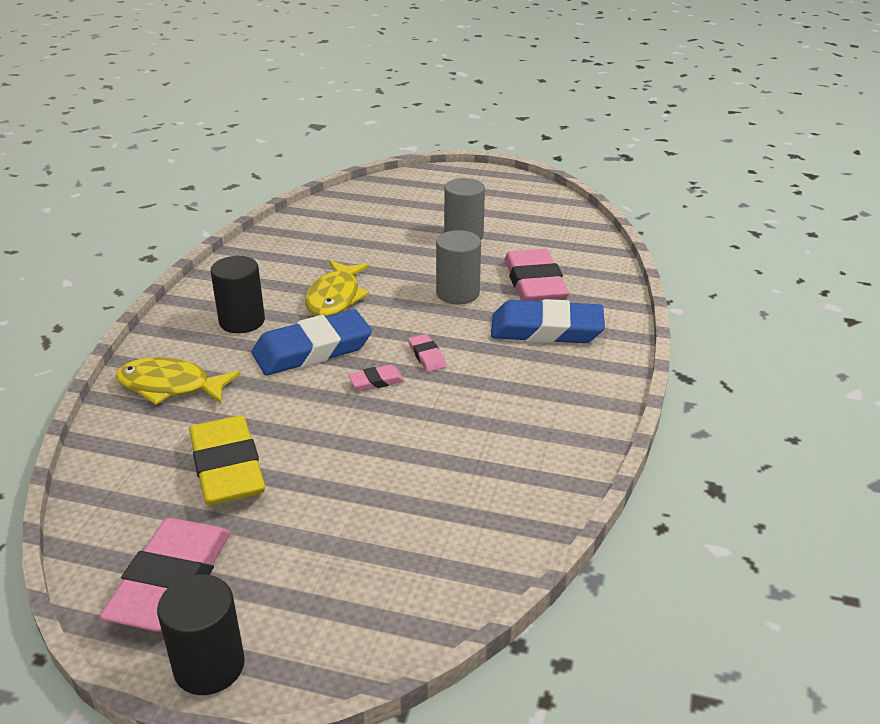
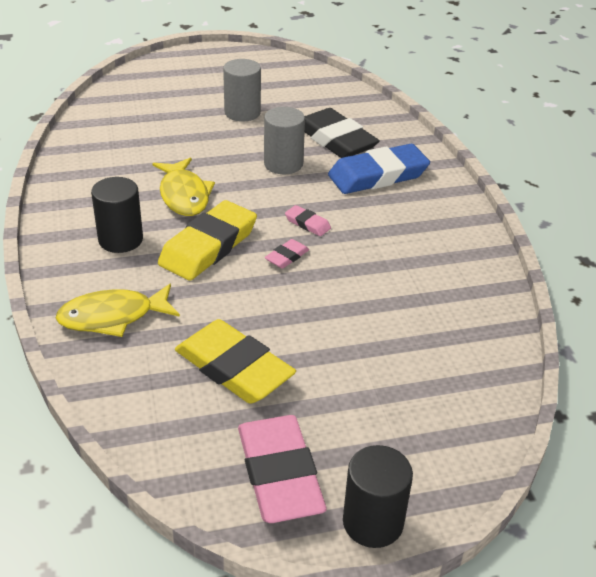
camera: 30 degrees left, 5 degrees up
(312, 349) = (208, 246): blue eraser -> yellow eraser
(535, 283) = (336, 139): pink eraser -> black eraser

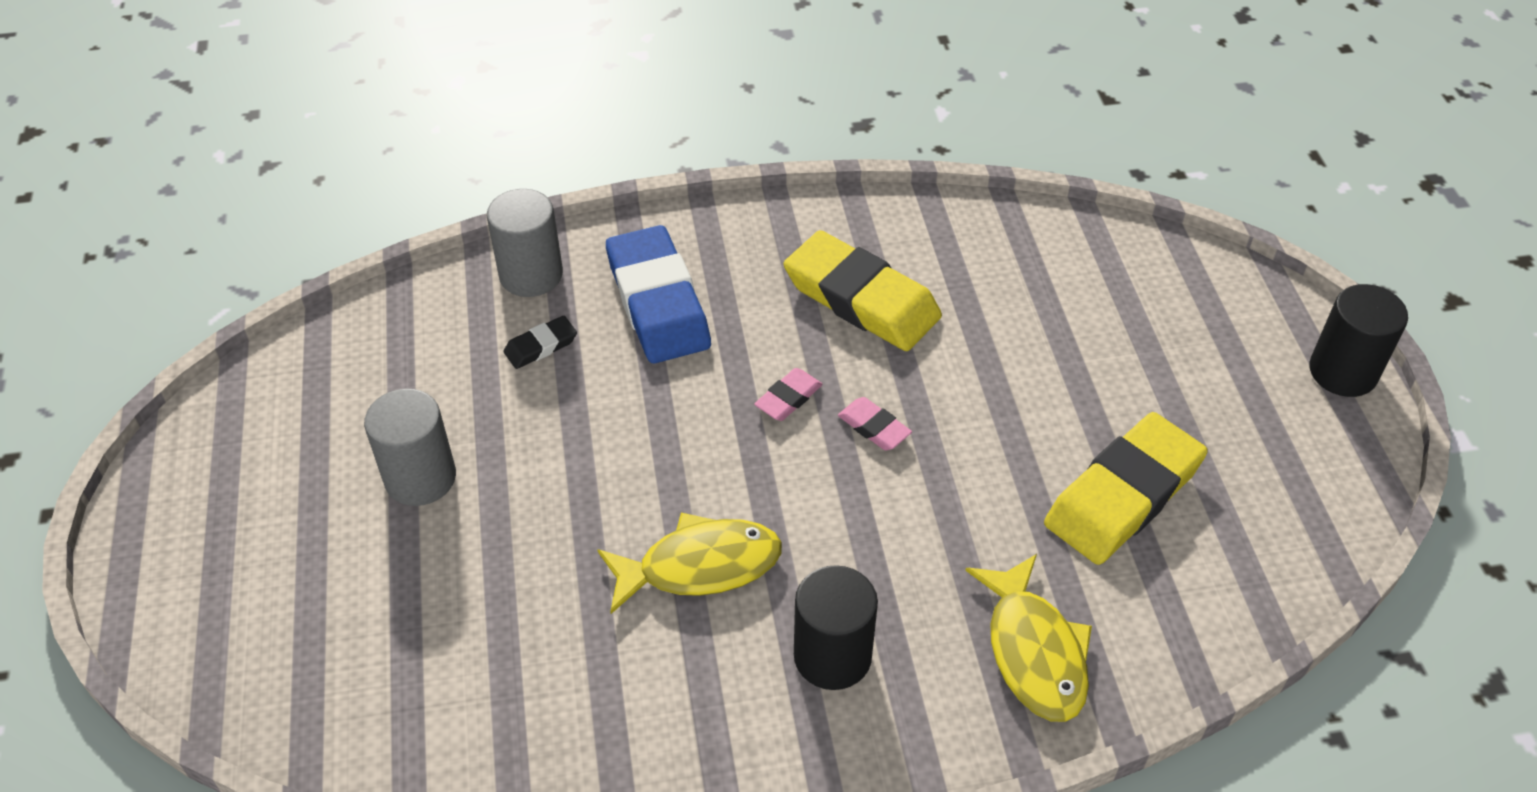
camera: 85 degrees left, 10 degrees up
(208, 246) = (849, 528): yellow eraser -> yellow eraser (861, 299)
(280, 474) = (1295, 451): pink eraser -> none
(283, 164) = (612, 421): grey cylinder -> grey cylinder (531, 275)
(336, 139) = (541, 346): black eraser -> black eraser, size x0.44

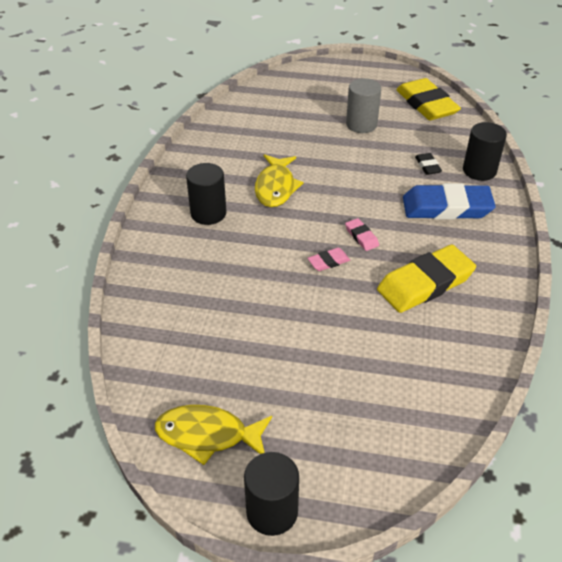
camera: 110 degrees right, 5 degrees down
(531, 275) = (479, 171): grey cylinder -> black cylinder
(1034, 651) = (169, 276): yellow fish -> yellow fish (207, 435)
(1123, 495) = (236, 345): yellow eraser -> yellow eraser (426, 104)

